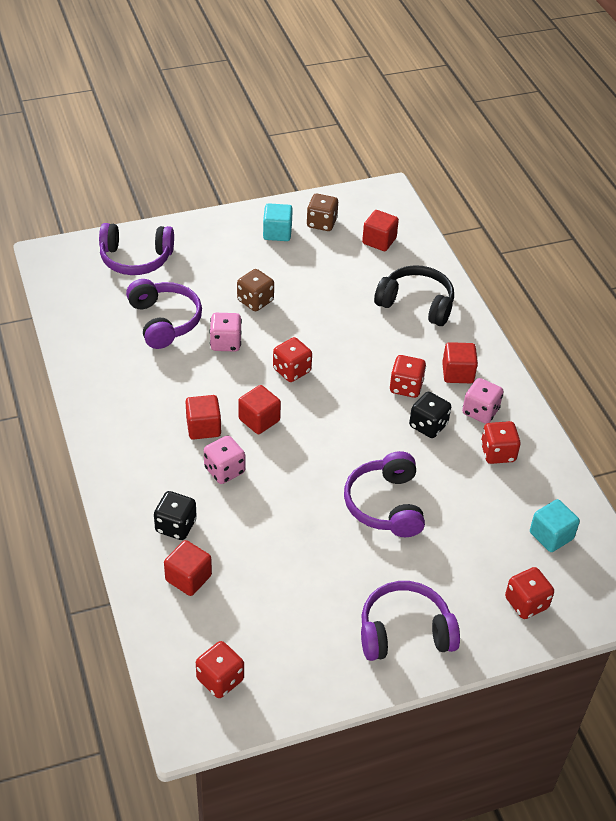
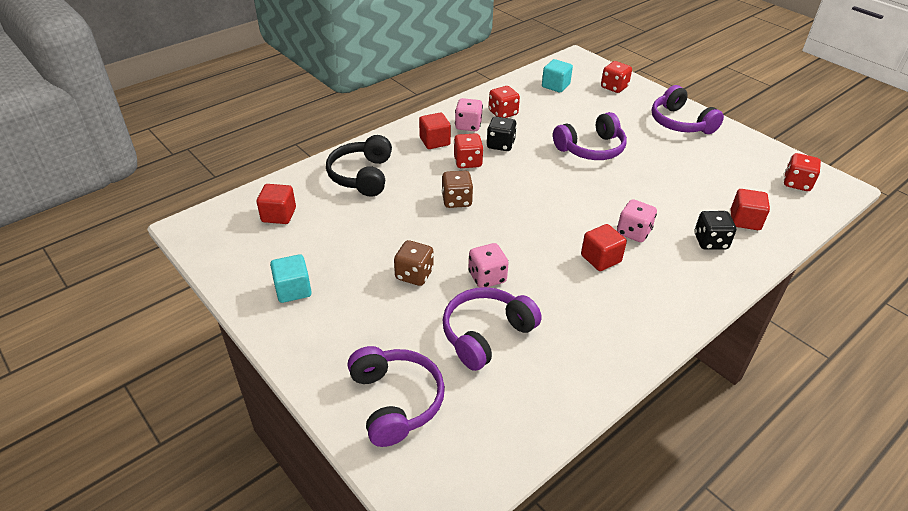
camera: 110 degrees left, 5 degrees down
(259, 420) = (565, 228): red cube -> none
(291, 370) = (493, 225): red dice -> none
(321, 223) = (263, 261): brown dice -> brown dice (456, 200)

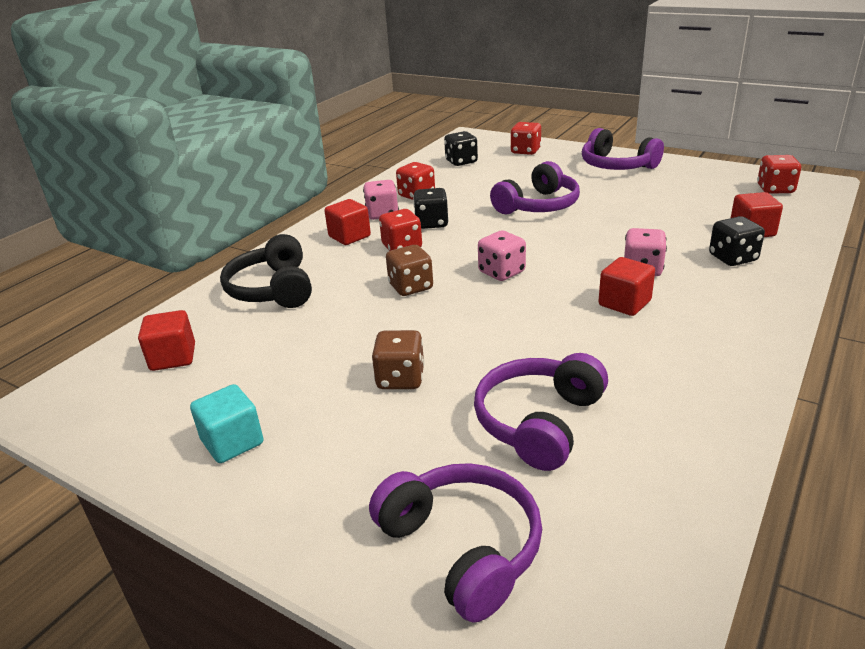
camera: 15 degrees left, 10 degrees down
(487, 277) = (499, 357): pink dice -> pink dice (501, 272)
(555, 86) = (461, 162): turquoise cube -> black dice

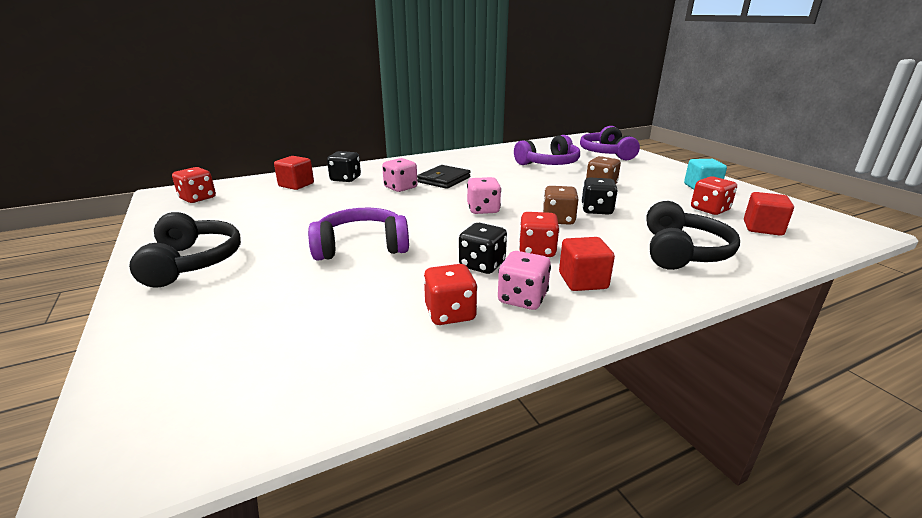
camera: 150 degrees left, 5 degrees down
(461, 162) = (293, 363): black dice -> black dice (596, 210)
(525, 151) = (181, 340): red dice -> red dice (709, 210)
(617, 165) = (192, 262): purple headphones -> black headphones
(624, 303) = (444, 180): red cube -> black wallet

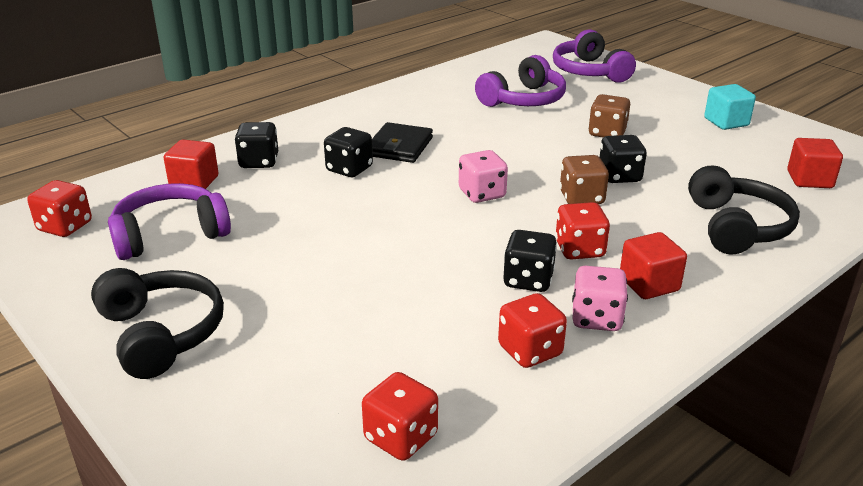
camera: 15 degrees left, 5 degrees up
(361, 247) = (366, 276): purple headphones -> purple headphones (170, 235)
(400, 188) = (349, 169): pink dice -> black dice
(709, 210) = (746, 158): red dice -> red dice (401, 437)

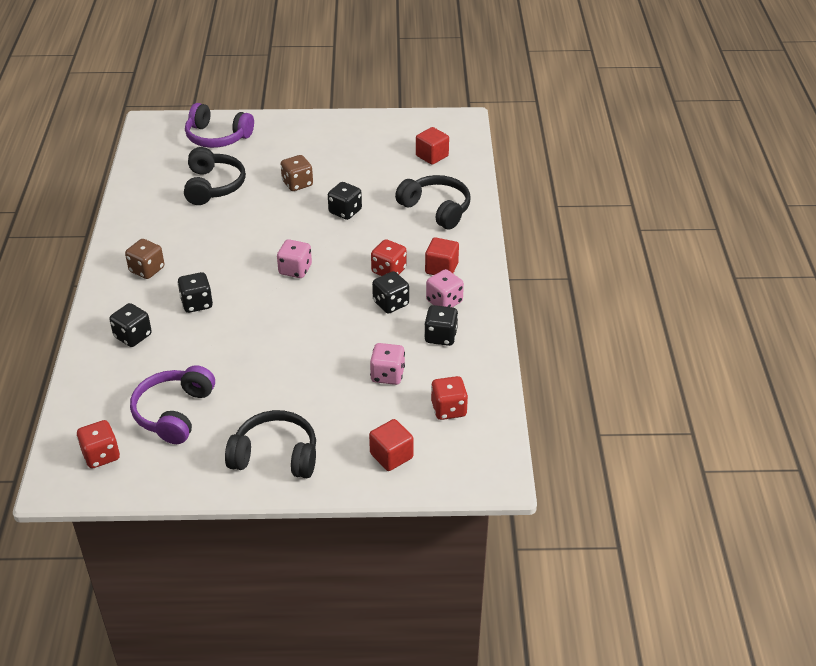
camera: 50 degrees left, 10 degrees up
(194, 182) = (120, 376): red cube -> red cube (391, 456)
(399, 147) = (198, 269): black wallet -> none
(400, 345) = (387, 375): none -> pink dice
(523, 100) = (213, 186): purple headphones -> black headphones
(530, 351) = (440, 336): red dice -> black dice
(581, 198) = (347, 238): brown dice -> brown dice (147, 270)
(726, 122) = (346, 136): turquoise cube -> none

